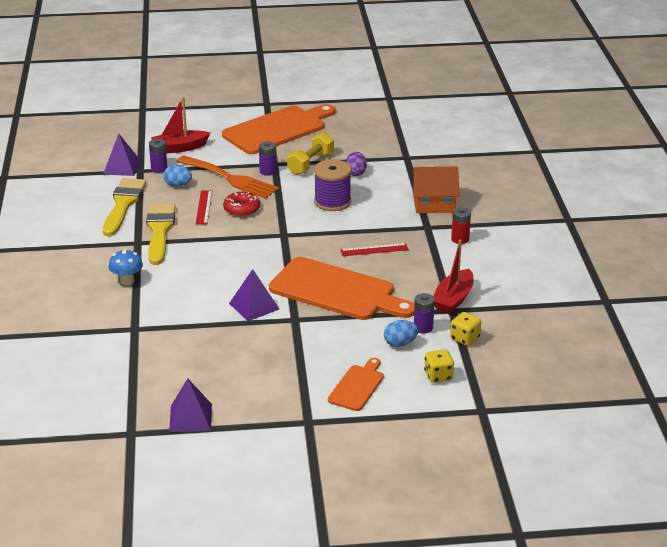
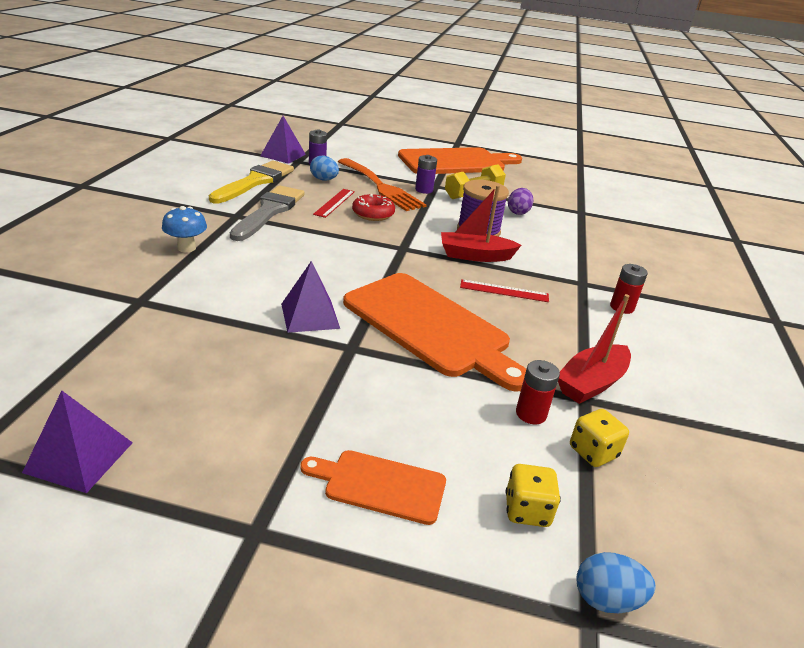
camera: 15 degrees right, 0 degrees up
(159, 231) = (269, 211): yellow brush -> grey brush
(179, 148) = (350, 154): red boat -> red boat (475, 256)
(357, 386) = (380, 485): orange cutting board -> orange cutting board turned 120 degrees counterclockwise
(400, 343) = (485, 429): blue egg -> blue egg (606, 599)
(423, 328) = (531, 414): purple battery -> red battery
(434, 204) = (598, 261): orange house -> none

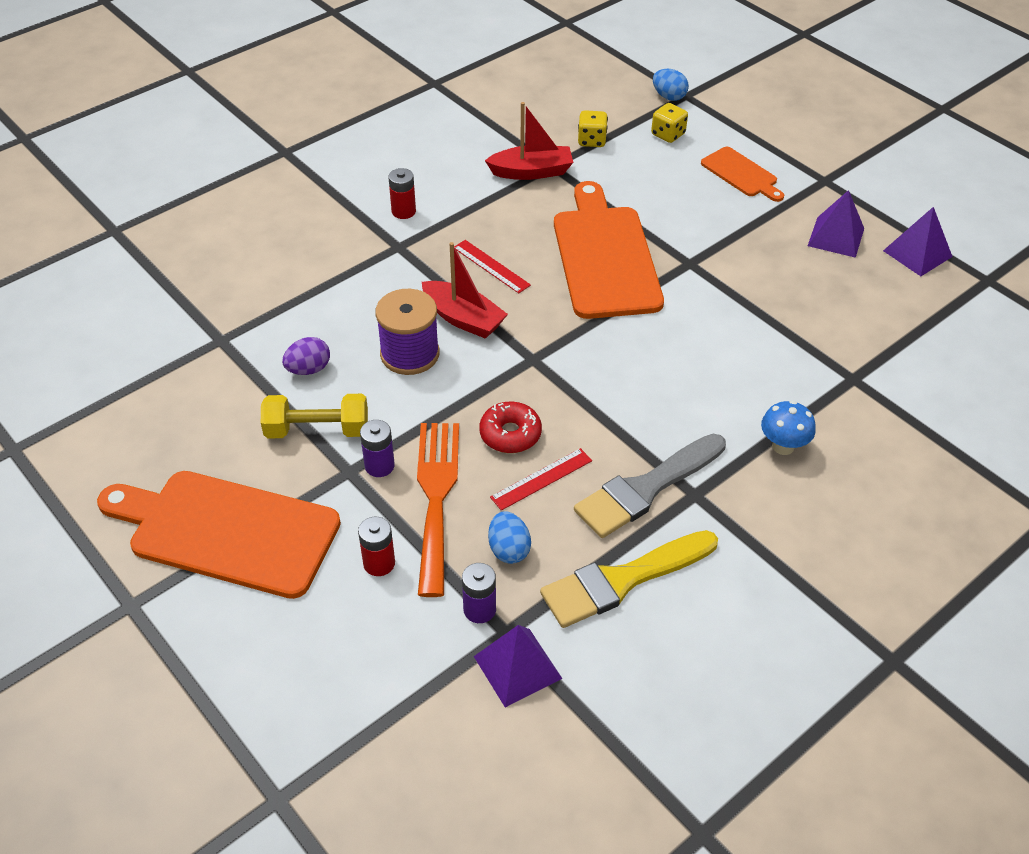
camera: 140 degrees left, 15 degrees up
(310, 316) = (703, 305): purple pyramid -> purple pyramid (836, 237)
(531, 414) = (603, 172): red battery -> red battery (379, 563)

